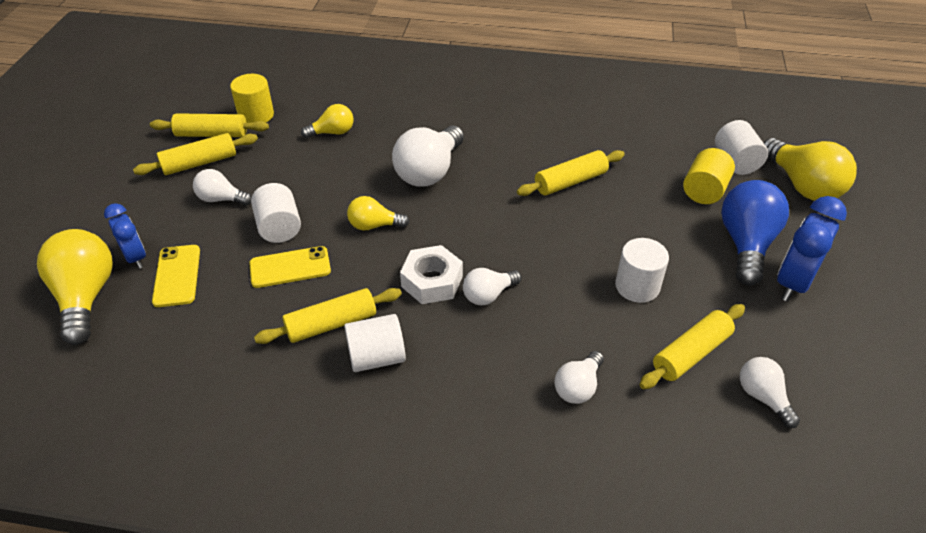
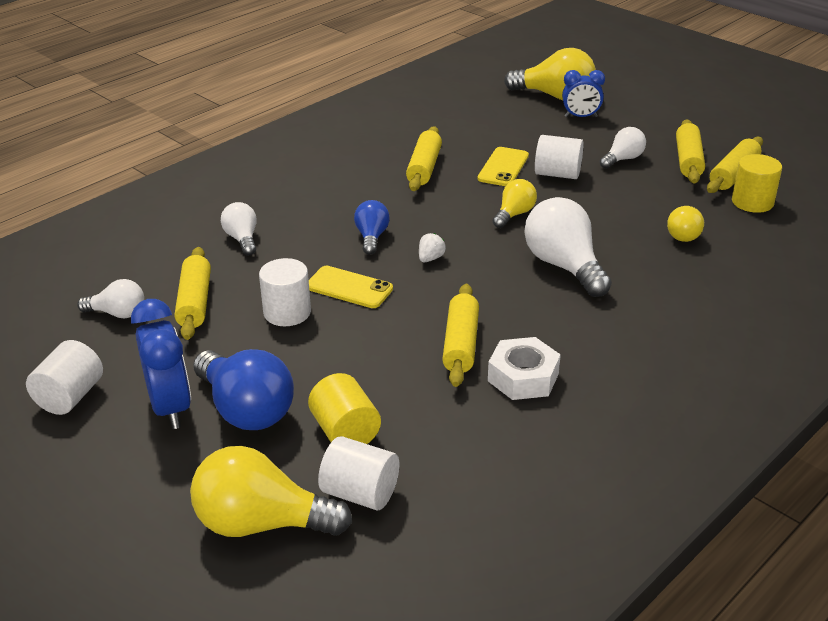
camera: 125 degrees right, 10 degrees down
(177, 276) = (542, 127): yellow phone -> yellow phone (349, 288)
(376, 357) = (372, 175): white cylinder -> white cylinder (70, 396)
(432, 281) = (417, 218): white nut -> white nut (523, 377)
(485, 243) = (430, 258): none -> white strawberry
(488, 295) = (371, 237): white light bulb -> blue light bulb

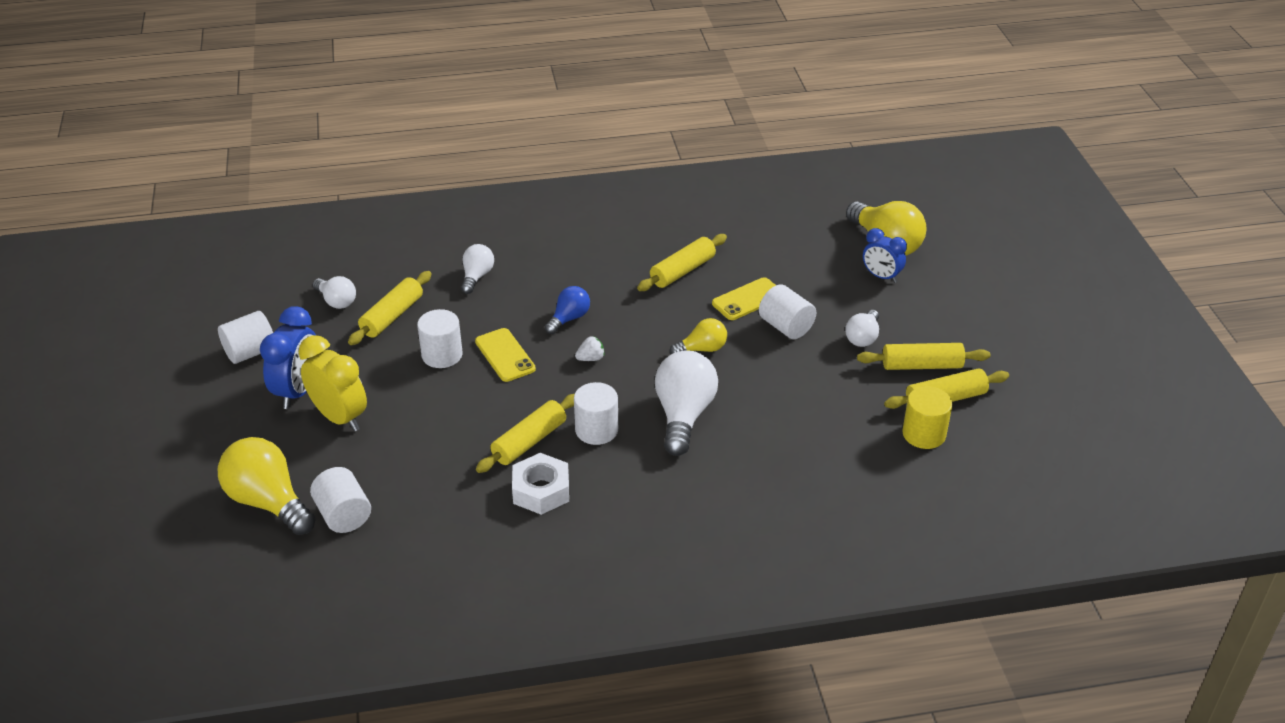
camera: 35 degrees right, 5 degrees up
(246, 410) = (339, 417): blue light bulb -> yellow clock
(345, 432) = (381, 467): yellow cylinder -> none
(507, 308) = (596, 430): none -> white cylinder
(623, 159) = (863, 337): white light bulb -> white light bulb turned 120 degrees clockwise
(684, 234) = (820, 435): yellow light bulb -> none
(688, 160) = (922, 365): yellow rolling pin -> yellow rolling pin turned 45 degrees clockwise

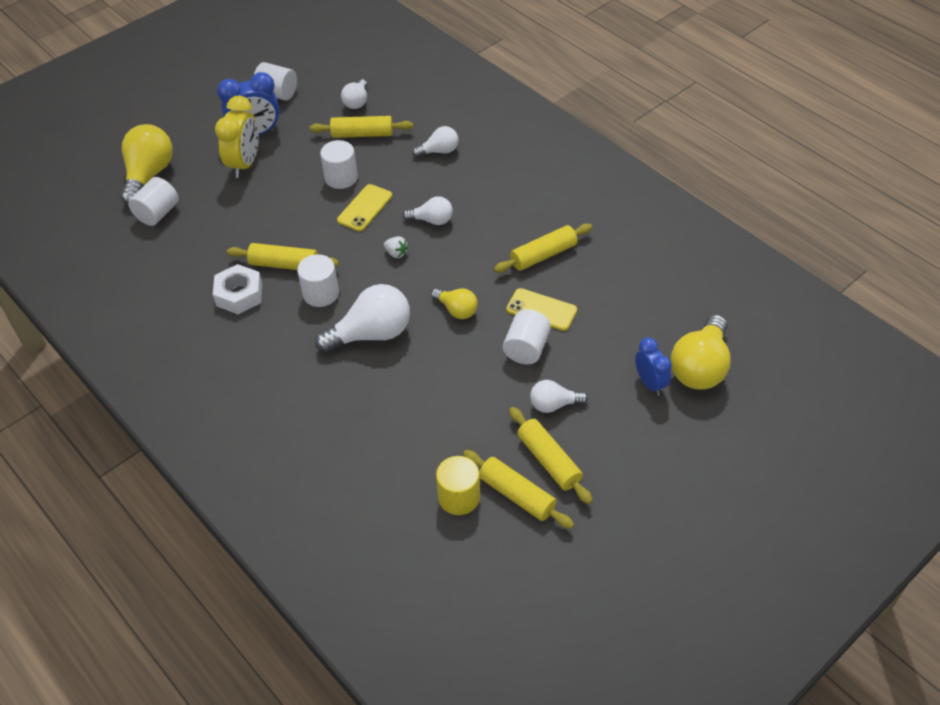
camera: 60 degrees right, 10 degrees up
(569, 318) = (432, 220): blue light bulb -> white light bulb
(682, 271) = (543, 255): yellow rolling pin -> yellow rolling pin turned 45 degrees counterclockwise
(881, 276) = (650, 383): blue clock -> blue clock turned 150 degrees clockwise

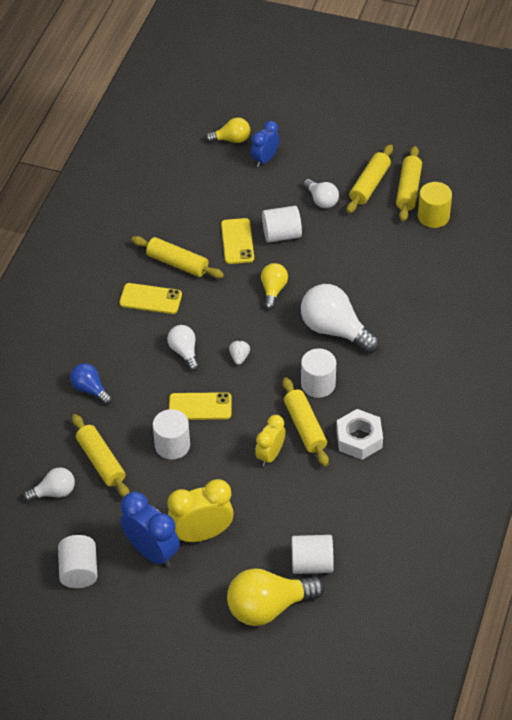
camera: 120 degrees left, 0 degrees up
(277, 231) = (270, 455): none -> yellow clock
(439, 151) = (90, 389): white light bulb -> blue light bulb
(512, 221) = (150, 299): none -> yellow phone
(700, 367) = (231, 139): yellow light bulb -> yellow light bulb, size x0.56

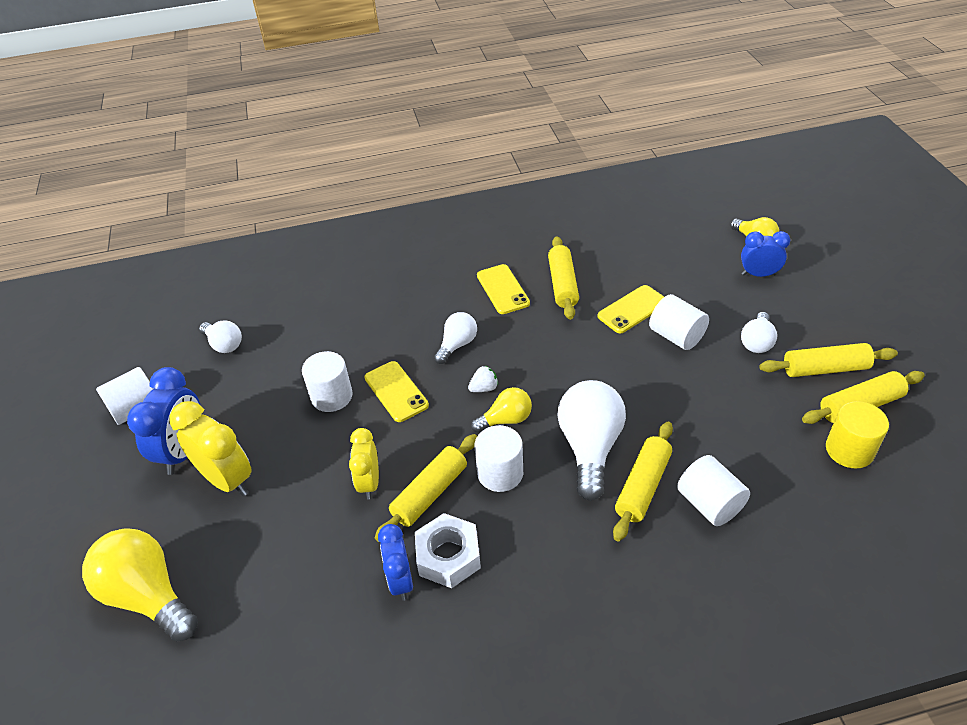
camera: 60 degrees right, 5 degrees down
(90, 389) = (362, 306): blue light bulb -> none
(101, 461) = (280, 356): yellow rolling pin -> yellow rolling pin (643, 486)
(270, 455) = (369, 483): yellow clock -> yellow clock turned 90 degrees counterclockwise
(273, 290) = (596, 368): yellow light bulb -> yellow light bulb (506, 420)
(312, 564) = (231, 607): white cylinder -> white cylinder (709, 503)
(358, 470) = (400, 580): none -> blue clock

